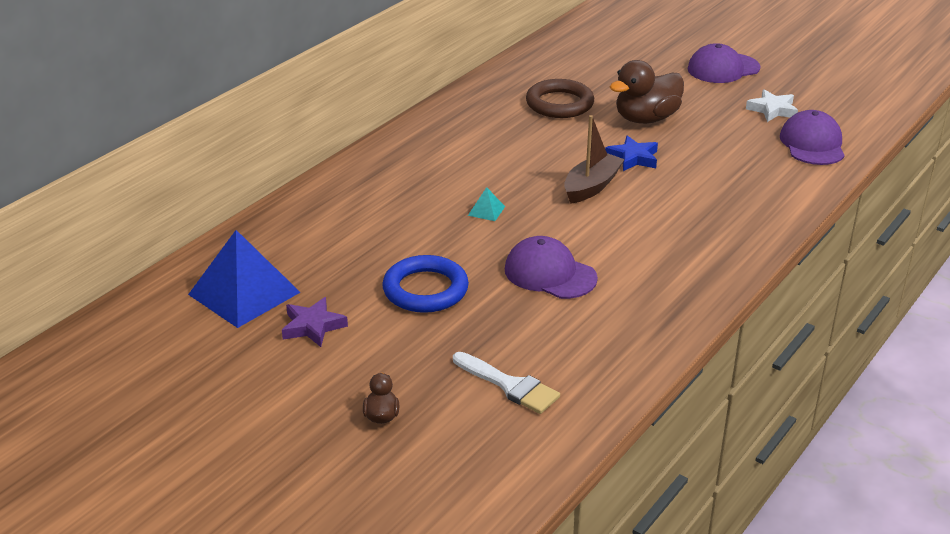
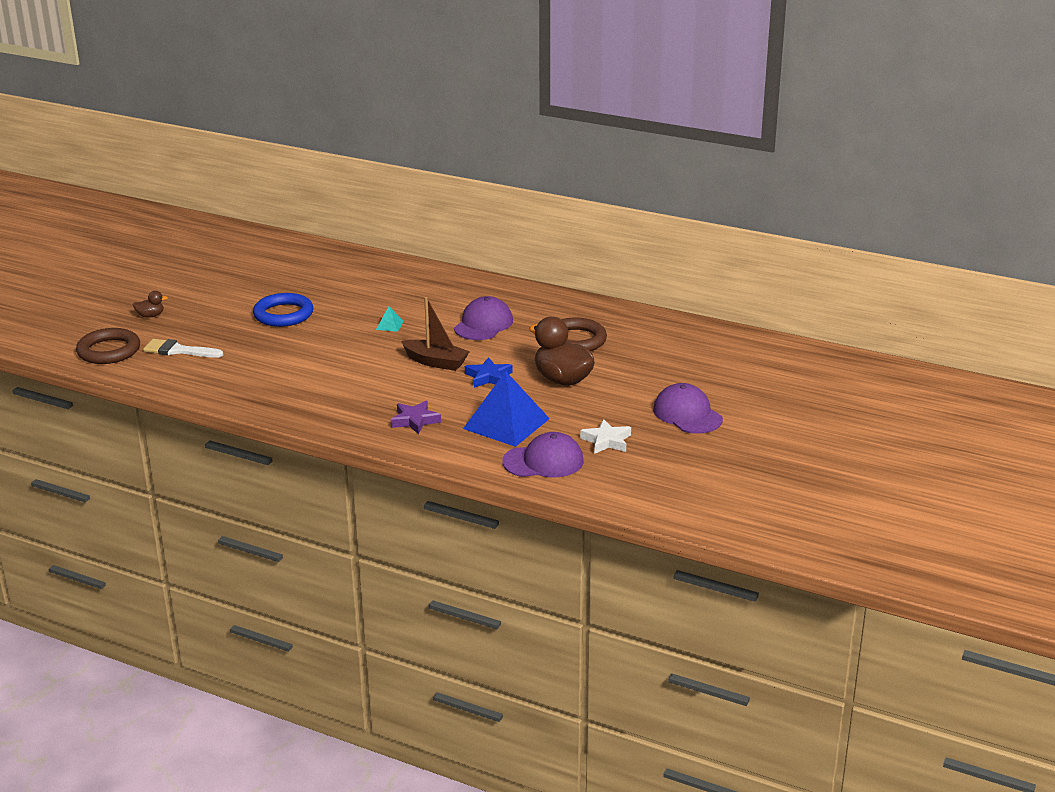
camera: 80 degrees right, 5 degrees down
(244, 293) = (274, 262): blue pyramid -> blue pyramid (506, 423)
(313, 326) = (240, 286): purple star -> purple star (415, 420)
(492, 458) = (109, 351): none -> brown ring
(510, 385) = (178, 350): white brush -> white brush turned 75 degrees clockwise
(550, 274) = (307, 354): purple cap -> purple cap (483, 324)

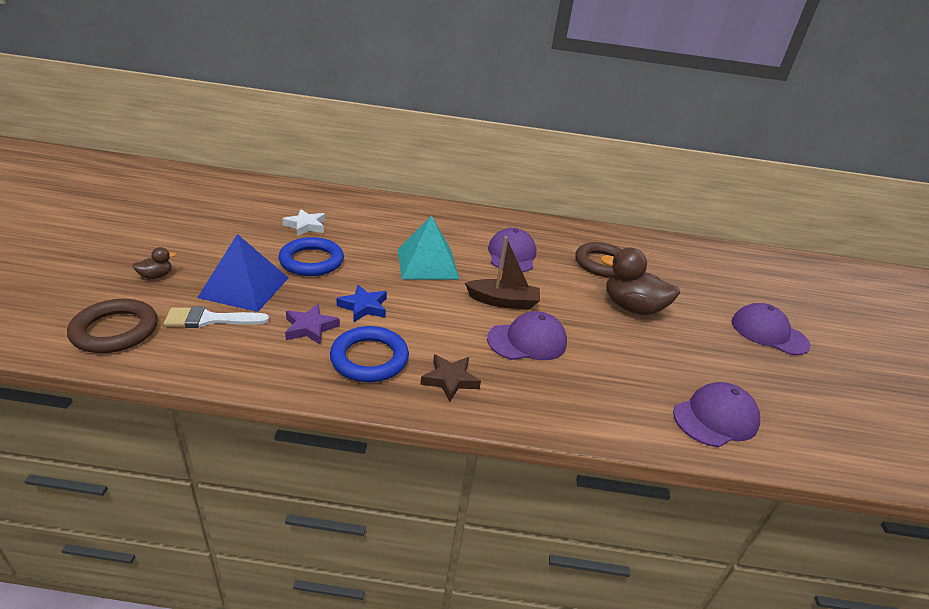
camera: 25 degrees left, 5 degrees up
(285, 389) = (369, 358): none -> blue ring
(339, 410) = (450, 380): none -> brown star
(389, 325) = (427, 264): turquoise pyramid -> turquoise pyramid, size x2.47
(415, 420) = (542, 382): purple star -> purple star (310, 328)
(429, 393) = (527, 341): none -> purple cap
(488, 377) = (566, 313): blue star -> blue star (364, 307)
(506, 423) = (633, 370): blue pyramid -> blue pyramid (244, 287)
(606, 441) = (741, 377): white star -> white star (306, 226)

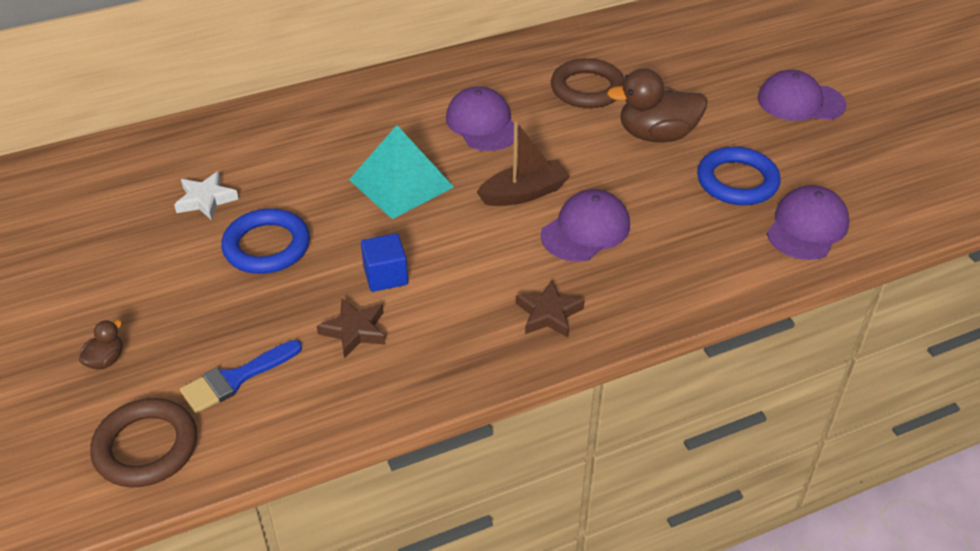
camera: 25 degrees left, 10 degrees up
(210, 319) = (235, 379): white brush -> blue brush
(244, 287) = (227, 320): blue pyramid -> none
(310, 328) = (354, 331): purple star -> brown star
(364, 307) = (385, 276): blue star -> blue cube
(369, 358) = (450, 333): blue ring -> blue ring (737, 181)

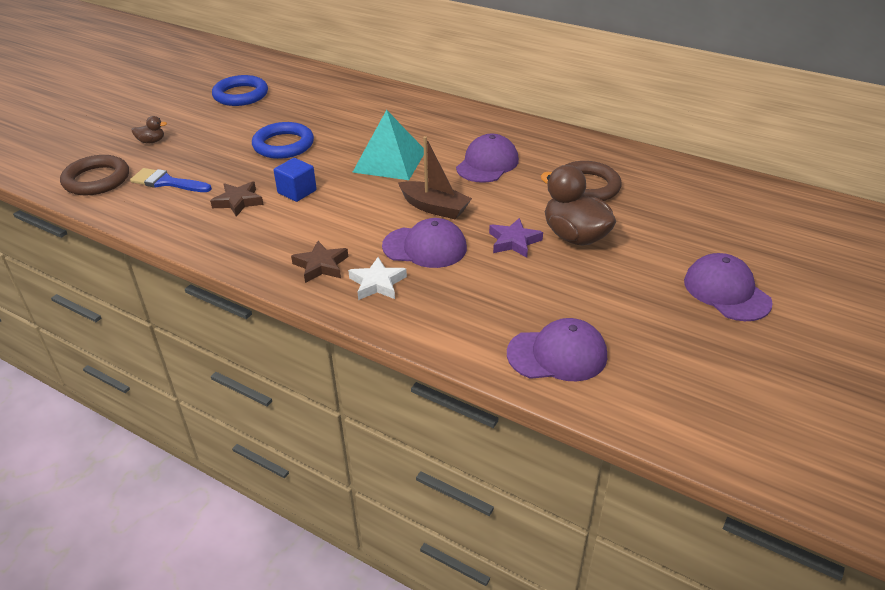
camera: 55 degrees right, 5 degrees down
(206, 200) = (303, 112): white star -> white star (377, 283)
(630, 172) = (514, 241): none -> purple star
(737, 181) = (569, 296): blue ring -> blue ring (241, 95)

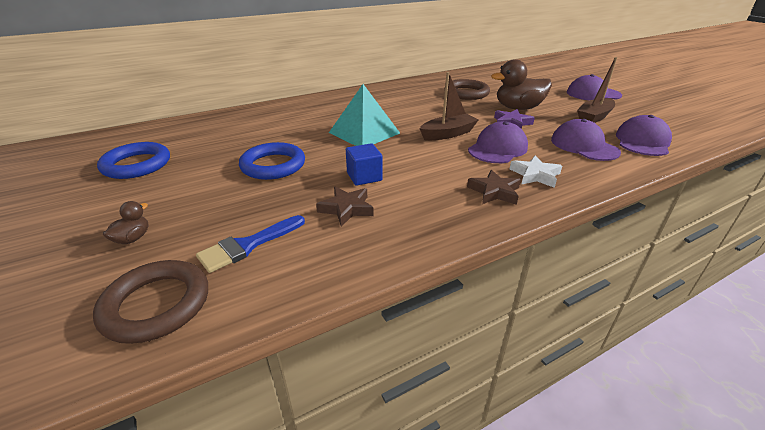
camera: 60 degrees left, 5 degrees down
(487, 164) = (409, 107): purple cap -> purple cap (584, 146)
(612, 304) = (594, 117): none -> brown boat

